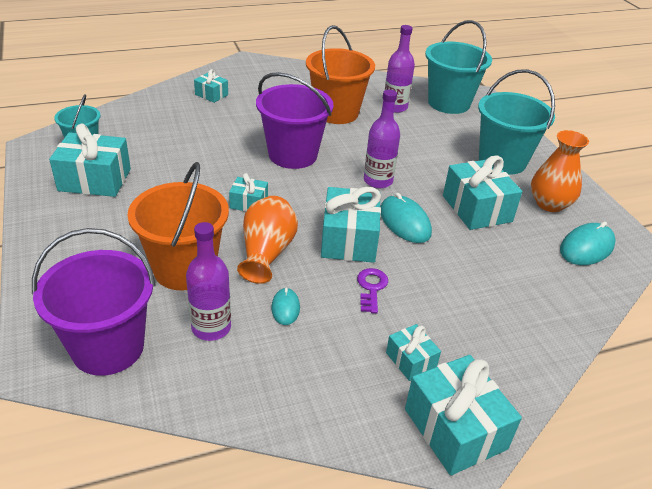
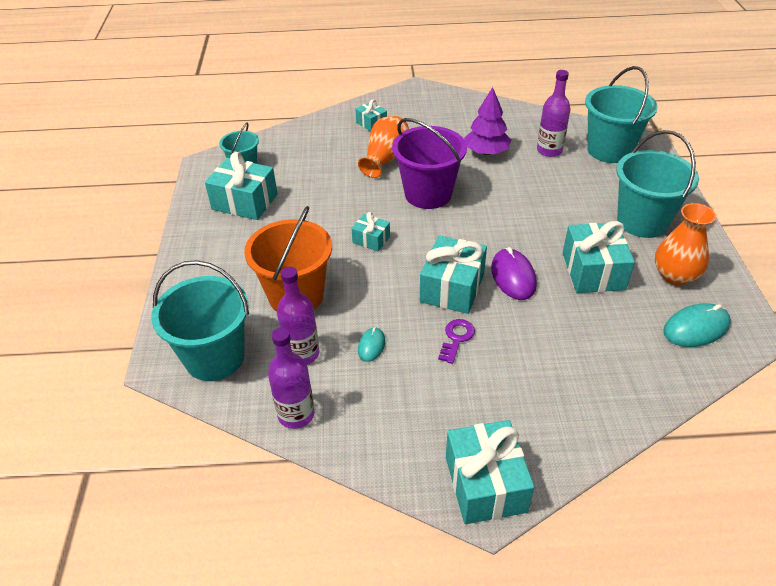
camera: 20 degrees right, 5 degrees up
(108, 347) = (215, 357): purple bucket -> turquoise bucket
(266, 253) = (371, 291): orange vase -> orange vase (386, 159)
(336, 112) = (486, 152): orange bucket -> purple tree
(378, 181) = (502, 230): purple bottle -> purple bottle (296, 414)
(405, 222) = (513, 276): turquoise mouse -> purple mouse
(411, 360) = (468, 413): turquoise gift -> none

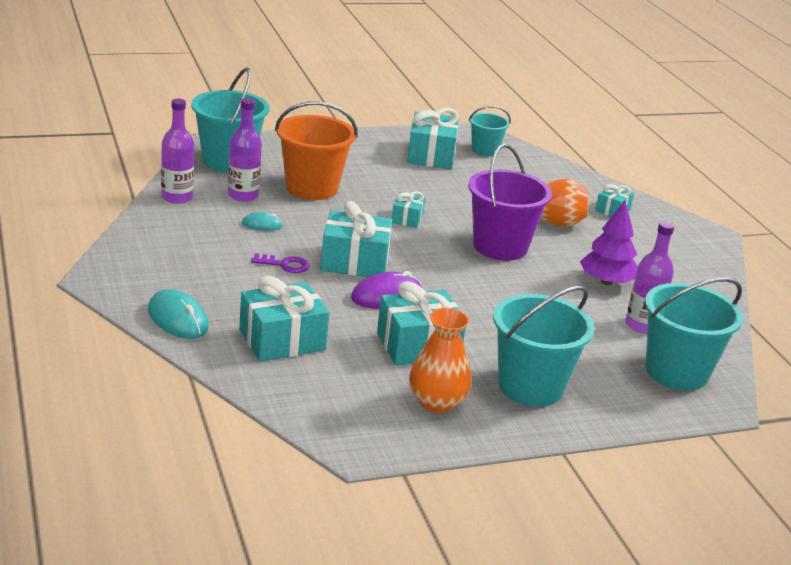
camera: 70 degrees right, 15 degrees down
(485, 484) = (120, 279): turquoise gift -> turquoise gift (282, 340)
(696, 328) = (350, 408): turquoise mouse -> turquoise mouse (178, 319)

